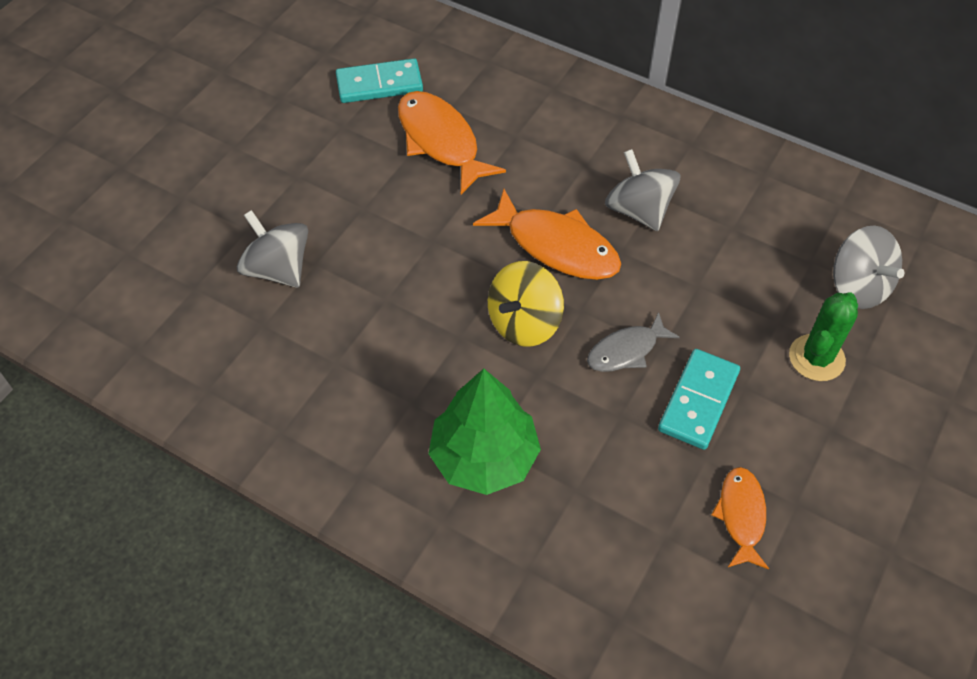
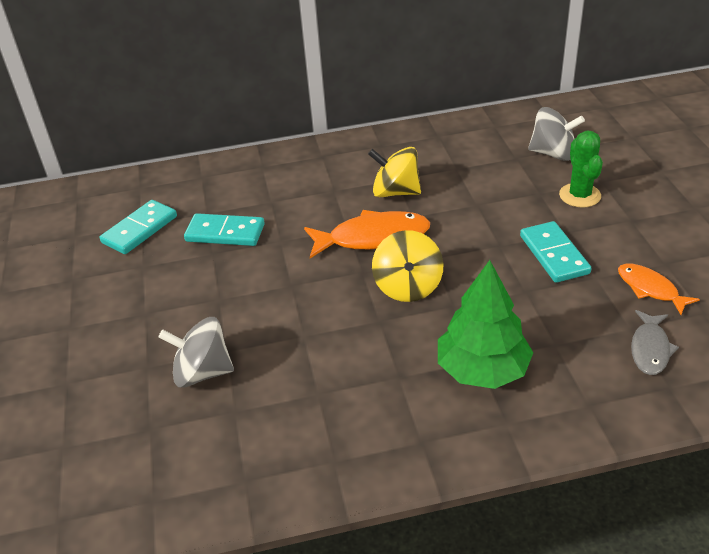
camera: 40 degrees left, 15 degrees down
(440, 141) = (225, 233): orange fish -> turquoise domino
(626, 350) = (484, 259): grey fish -> grey fish (650, 349)
(638, 210) = (395, 192): grey spinning top -> yellow spinning top

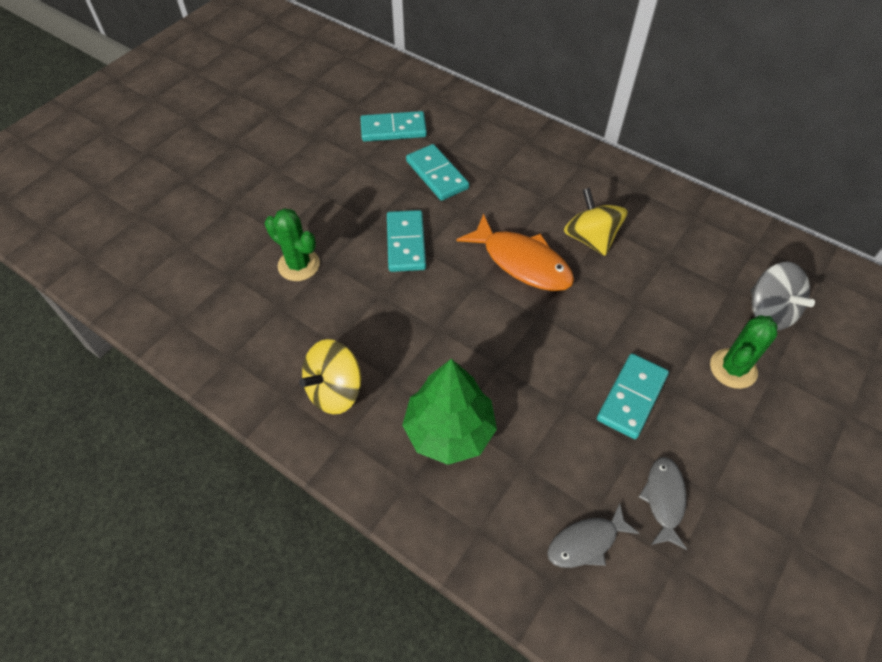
camera: 45 degrees right, 15 degrees up
(202, 372) = (299, 265): grey spinning top -> green cactus
(270, 291) = (405, 243): none -> turquoise domino
(408, 286) = (491, 321): yellow spinning top -> yellow spinning top (335, 390)
(650, 289) = (664, 499): orange fish -> grey fish

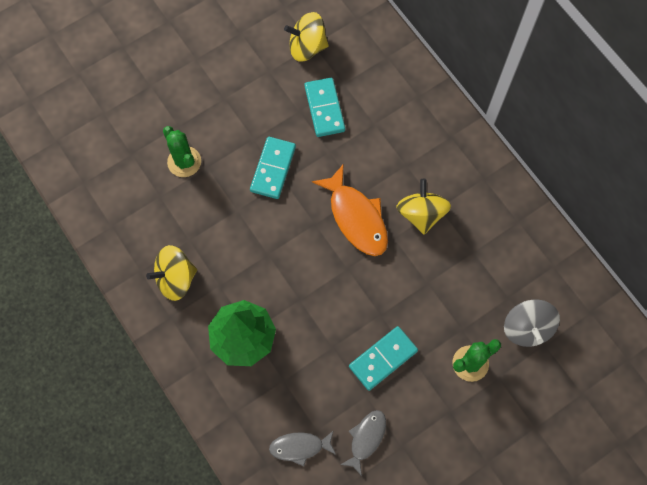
camera: 20 degrees right, 15 degrees up
(393, 129) = (307, 47): turquoise domino -> yellow spinning top

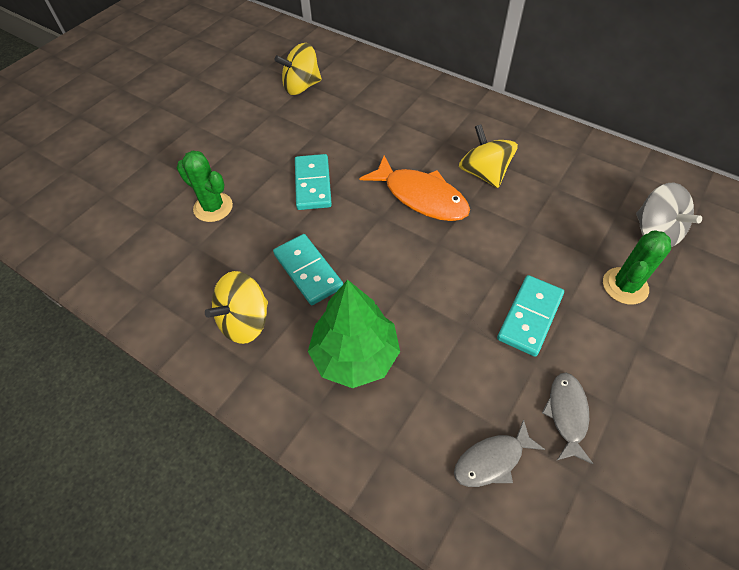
camera: 20 degrees left, 15 degrees down
(324, 108) = (341, 124): turquoise domino -> turquoise domino (308, 271)

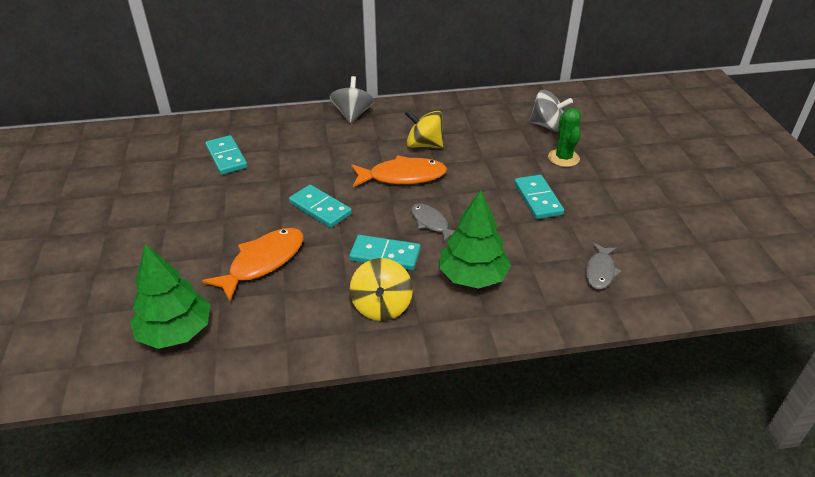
camera: 45 degrees left, 15 degrees down
(94, 226) = (175, 332): none -> green tree
(213, 207) = (263, 262): green cactus -> orange fish
(301, 87) = (226, 157): yellow spinning top -> turquoise domino
(454, 100) = (352, 115): none -> grey spinning top
(567, 414) = (606, 229): grey fish -> grey fish (431, 223)

